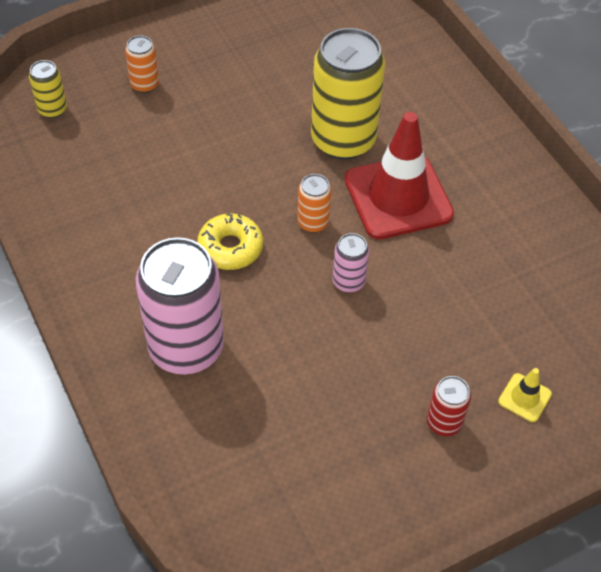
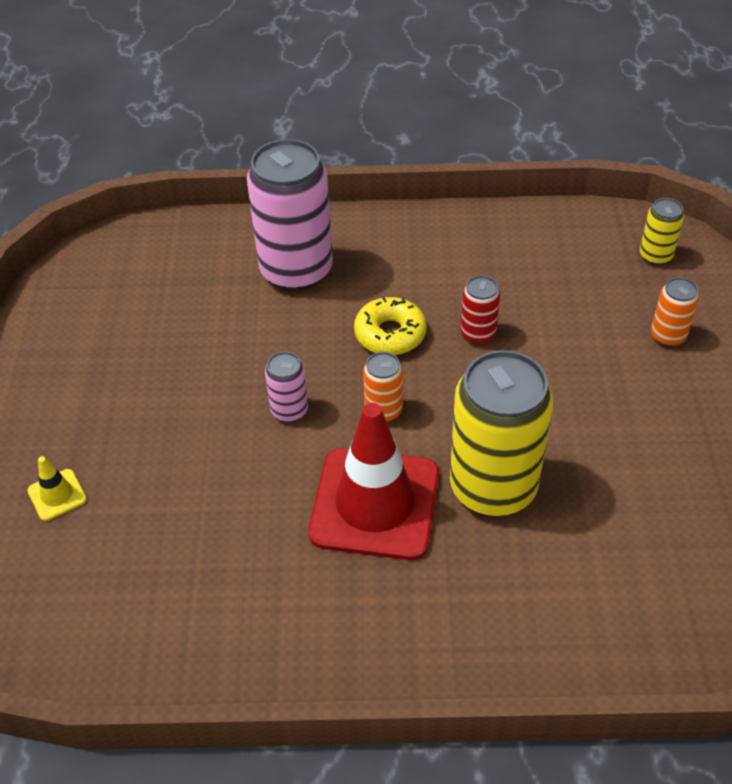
camera: 120 degrees right, 5 degrees down
(444, 422) = (86, 417): red can -> red can (478, 334)

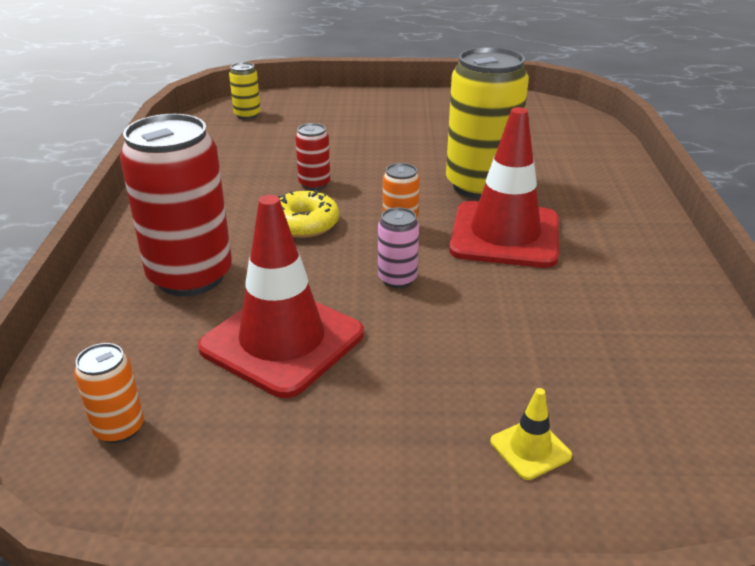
camera: 90 degrees left, 15 degrees down
(202, 339) = (282, 341): none -> red traffic cone
(296, 270) = (190, 276): pink can -> red can
(668, 336) = (333, 118): orange can -> orange can (119, 428)

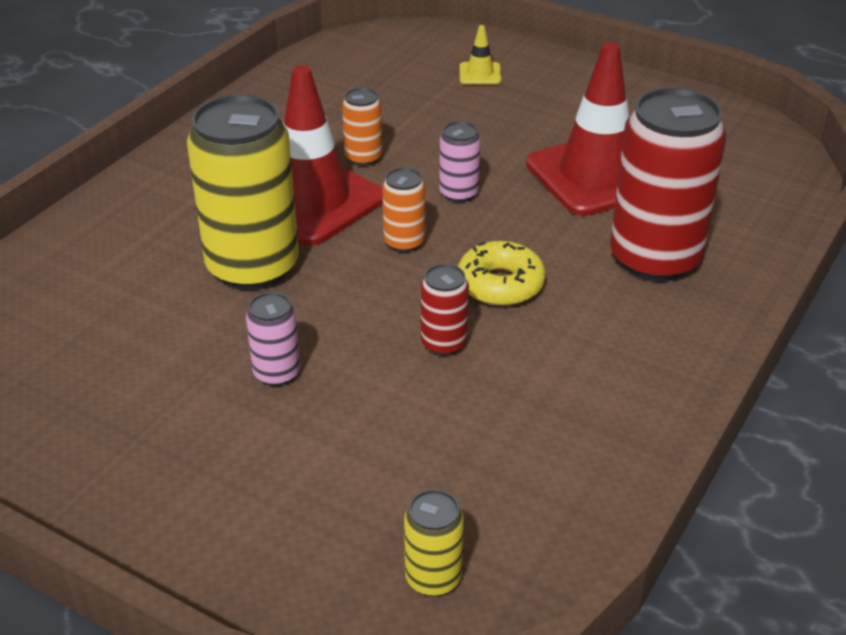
camera: 150 degrees left, 5 degrees up
(119, 428) = (741, 157): orange can -> orange can (363, 158)
(395, 149) = (277, 373): none -> pink can

